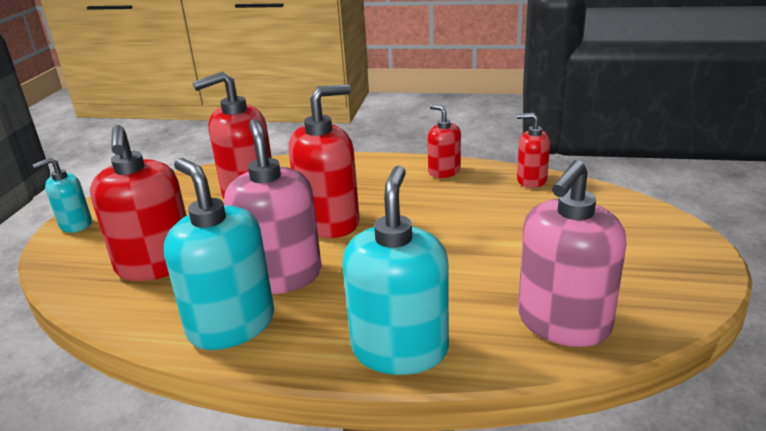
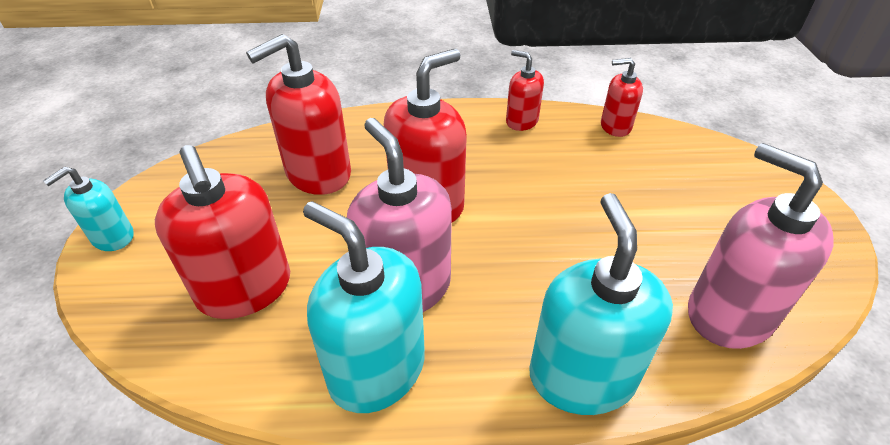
camera: 15 degrees left, 15 degrees up
(563, 323) = (729, 314): pink soap dispenser -> pink soap dispenser turned 120 degrees clockwise

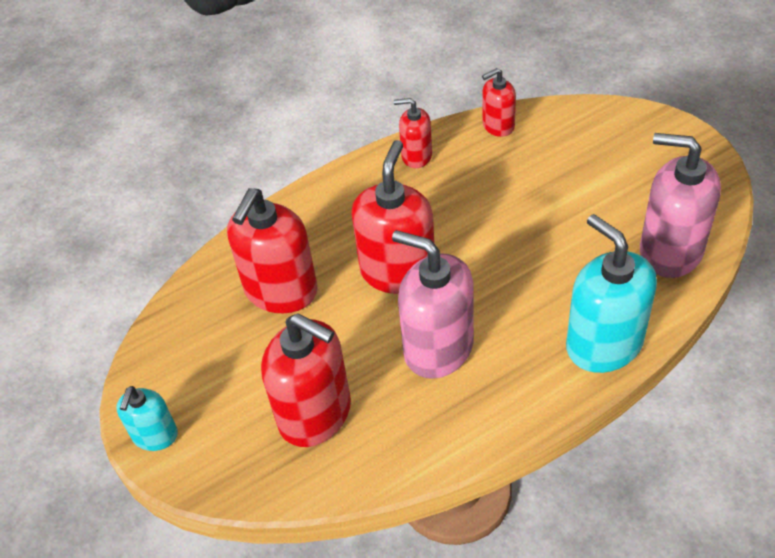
camera: 25 degrees left, 5 degrees up
(376, 369) = (466, 414): turquoise soap dispenser -> none

